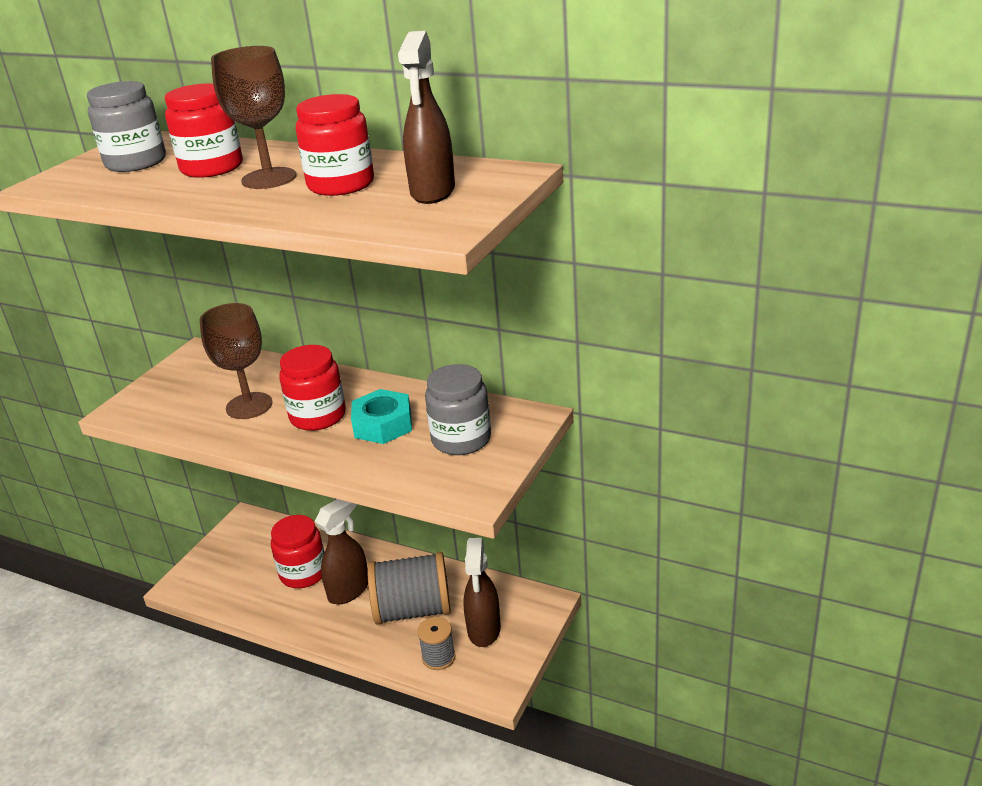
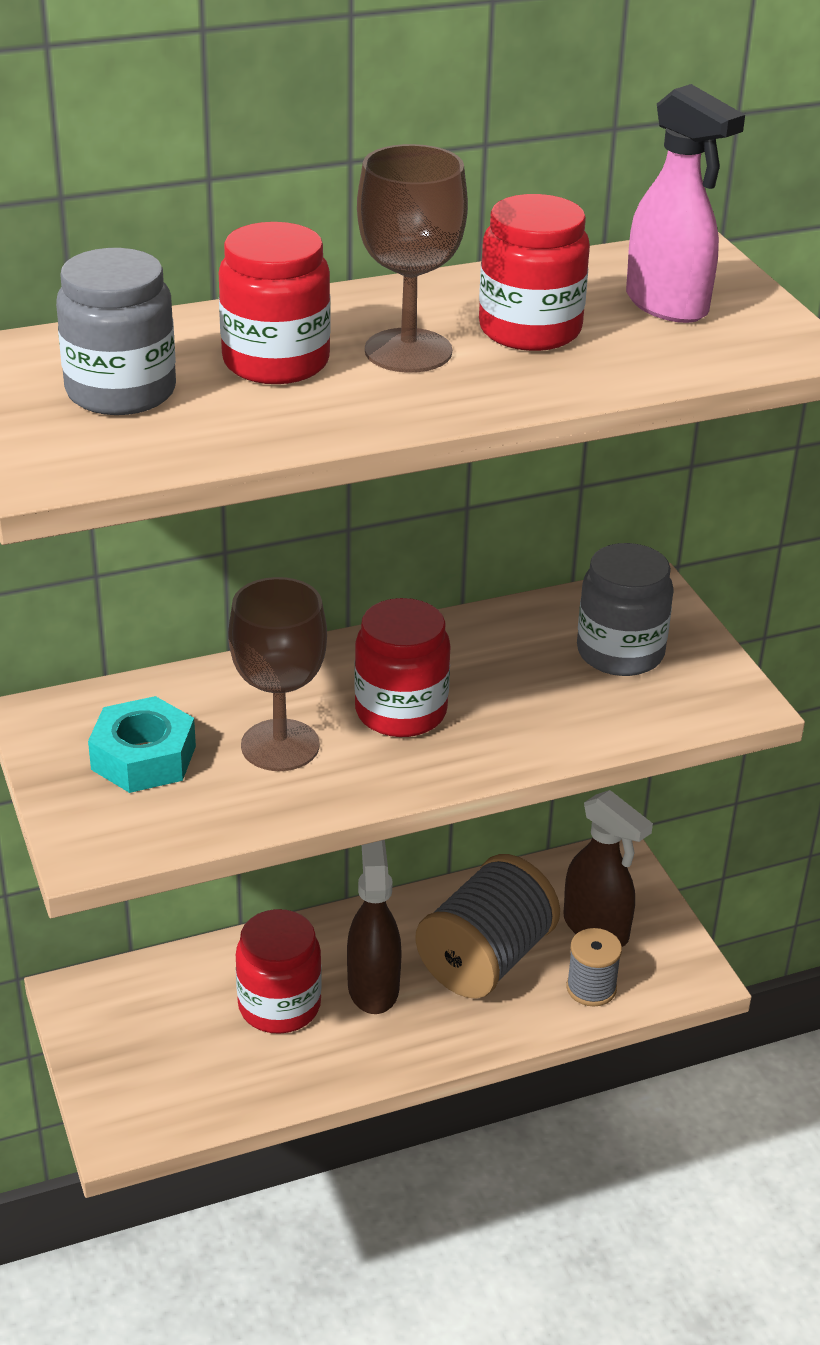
camera: 50 degrees left, 5 degrees up
(383, 425) = (502, 681): turquoise nut -> turquoise nut (144, 758)
(432, 193) = (667, 306): brown spray bottle -> pink spray bottle

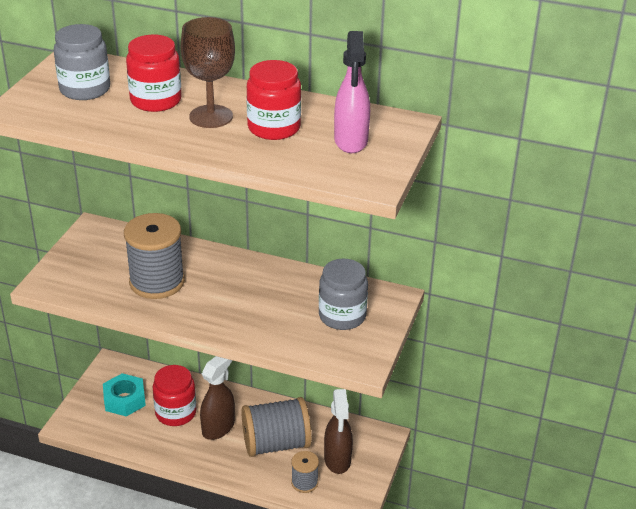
camera: 40 degrees right, 0 degrees up
(144, 758) = (105, 261): turquoise nut -> turquoise nut (124, 400)
(280, 745) = (157, 282): brown goblet -> grey spool
(401, 711) = (219, 293): red jar -> none

